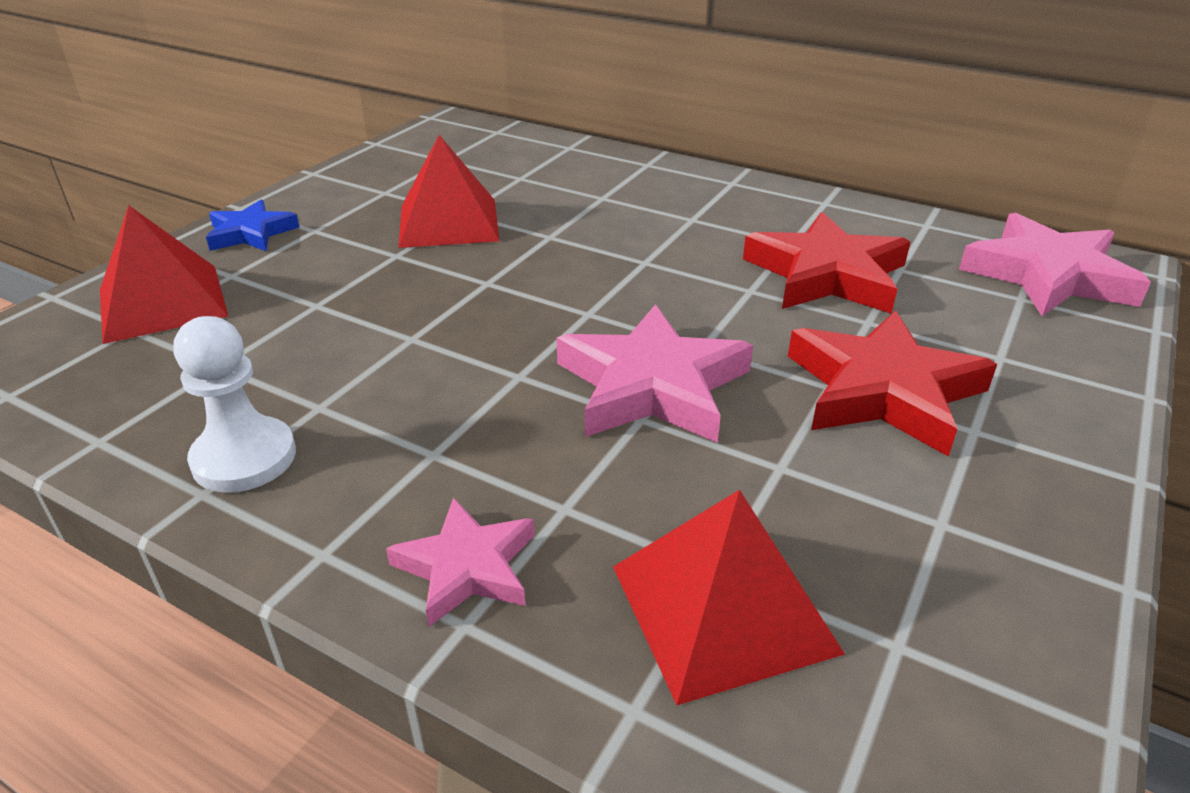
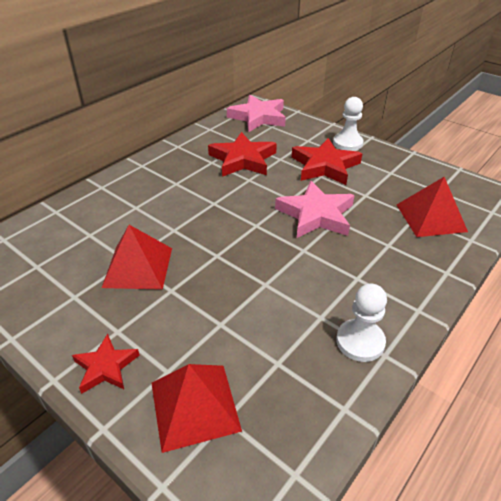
camera: 80 degrees left, 5 degrees up
(251, 233) = (106, 367): blue star -> red star
(467, 567) = (421, 270): pink star -> none
(1050, 429) = (347, 143): none -> white pawn

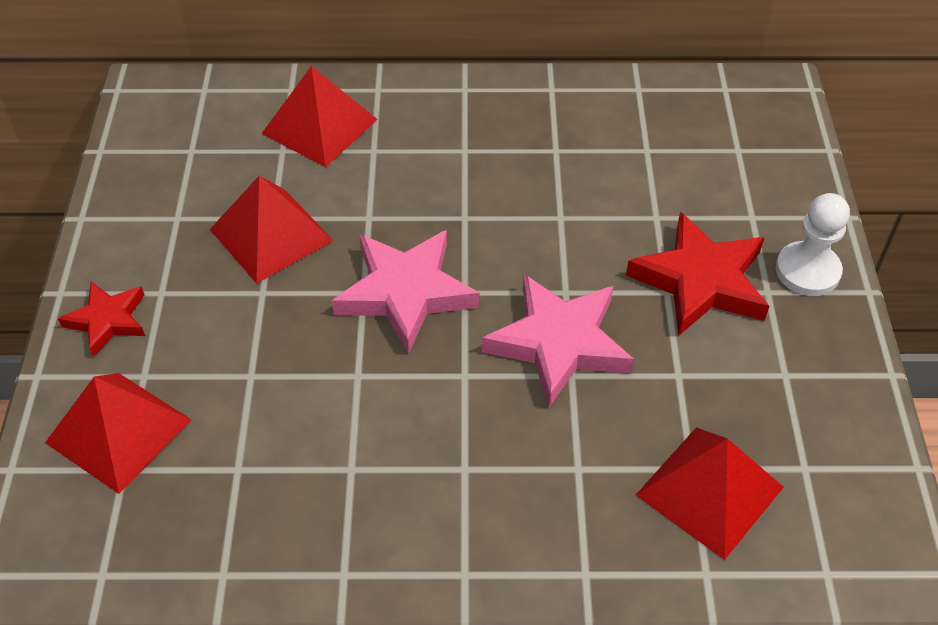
camera: 50 degrees right, 10 degrees up
(94, 215) = (320, 126): none -> red pyramid
(242, 159) = (602, 178): red star -> none
(258, 117) = (744, 118): pink star -> pink star (406, 293)
(360, 341) = (343, 535): white pawn -> none

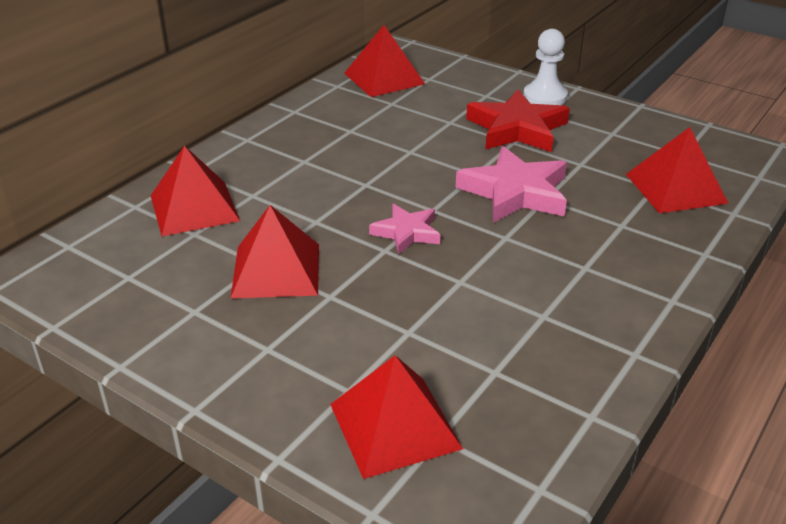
camera: 55 degrees left, 15 degrees down
(107, 320) = (263, 390): red star -> none
(406, 293) = (407, 232): pink star -> pink star, size x0.59
(695, 115) = (384, 78): none -> red pyramid

